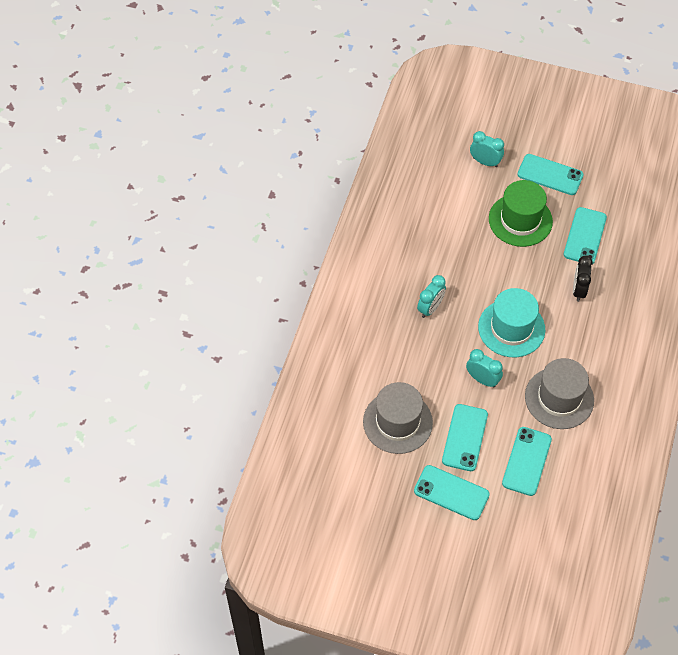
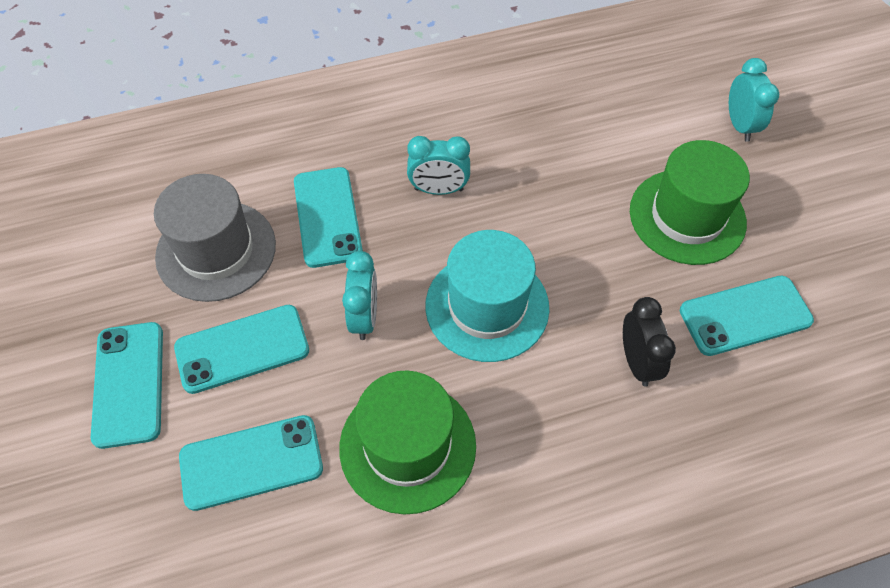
camera: 55 degrees right, 0 degrees up
(550, 175) = (804, 211): turquoise phone -> turquoise phone (327, 217)
(559, 398) = (407, 446): grey hat -> green hat
(578, 290) = (637, 362): black clock -> black clock turned 105 degrees clockwise

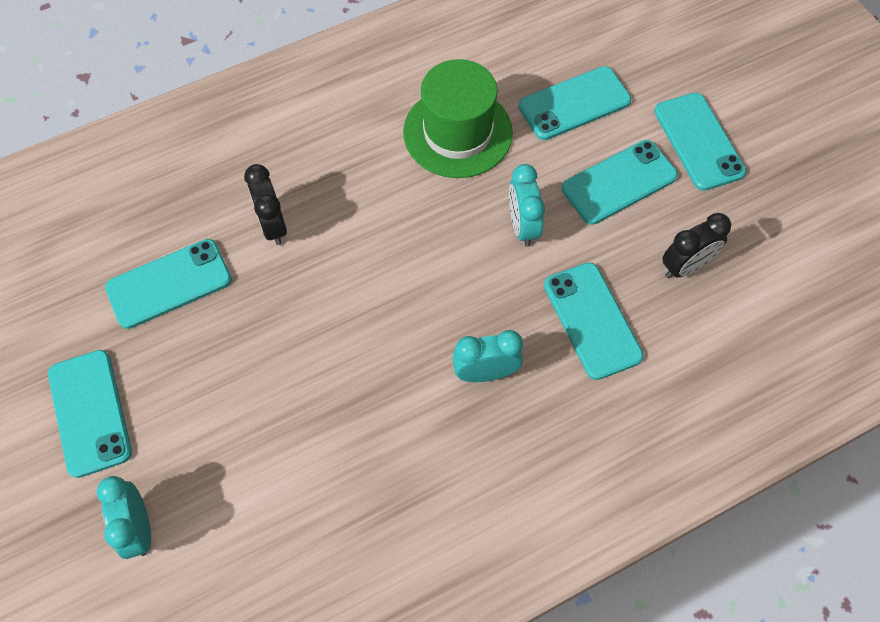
camera: 170 degrees right, 5 degrees up
(216, 250) = (686, 266): grey hat -> black clock
(487, 306) = (413, 254): turquoise hat -> none
(687, 216) = (215, 384): green hat -> none
(800, 211) = (90, 412): none -> turquoise phone

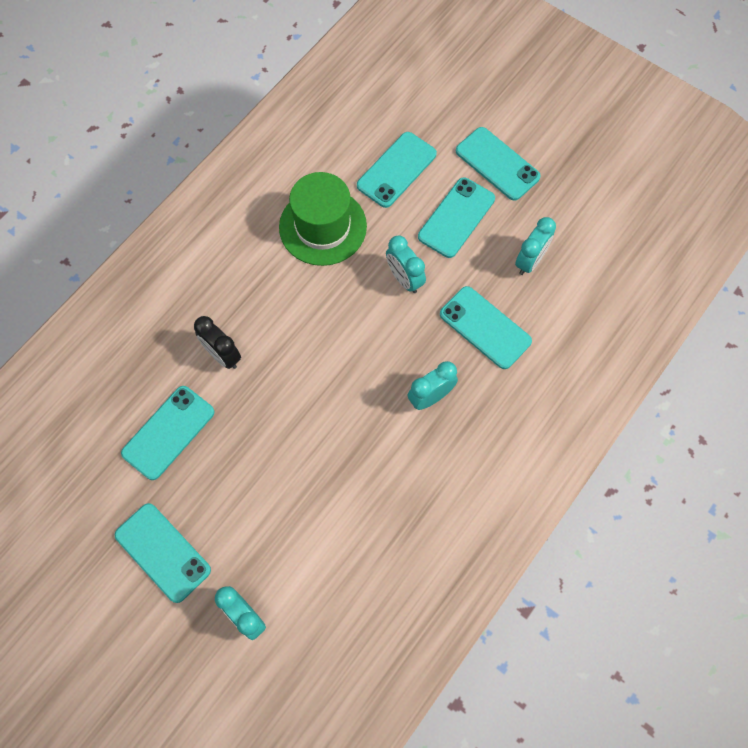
camera: 25 degrees left, 5 degrees up
(686, 266) = (530, 261): black clock -> turquoise clock

